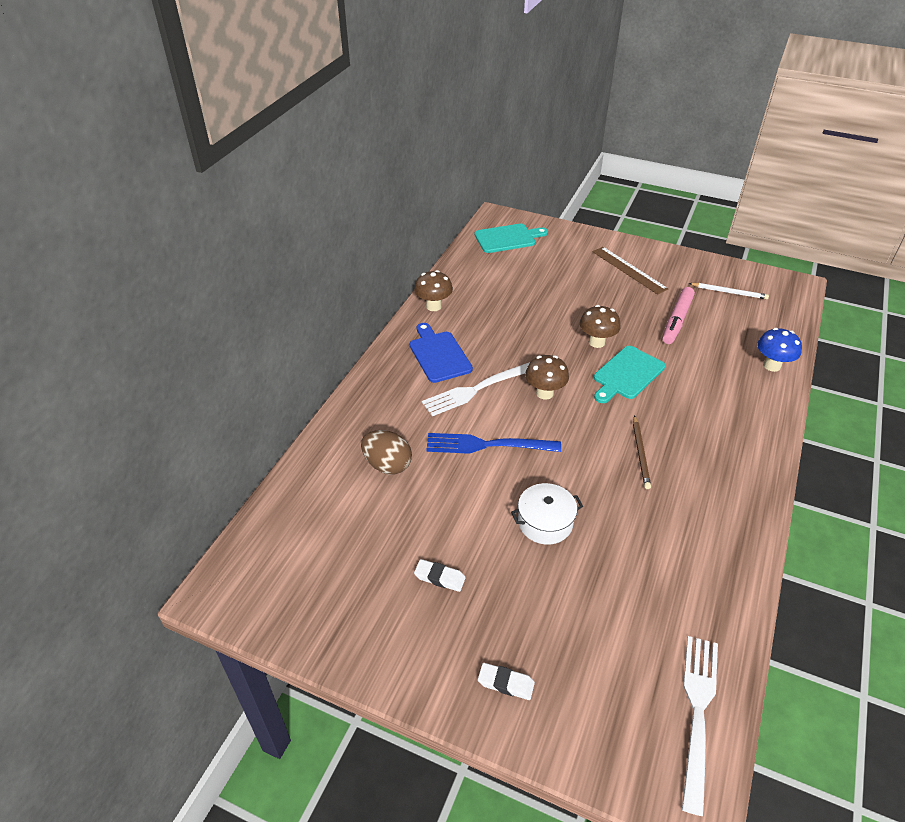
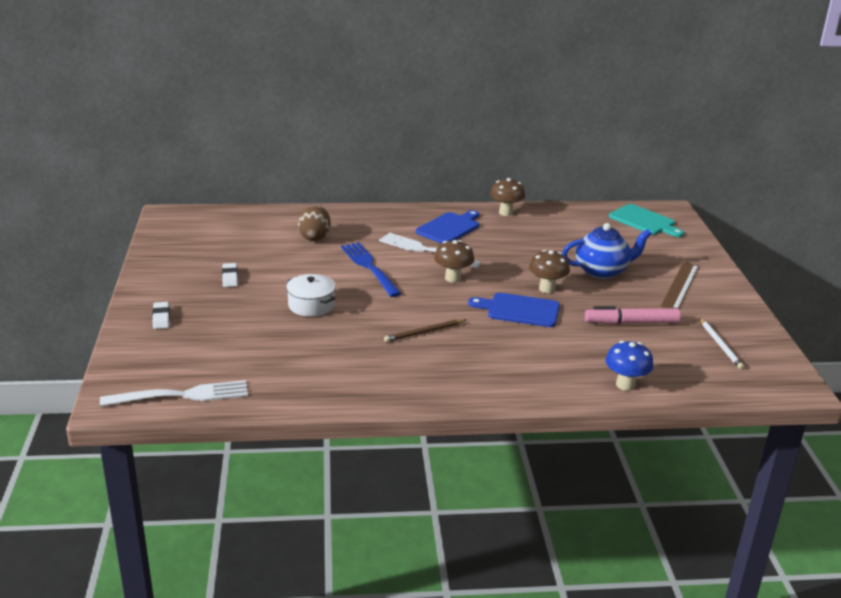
camera: 60 degrees right, 15 degrees down
(582, 298) = (602, 271): none -> blue teapot
(627, 374) = (519, 310): turquoise cutting board -> blue cutting board

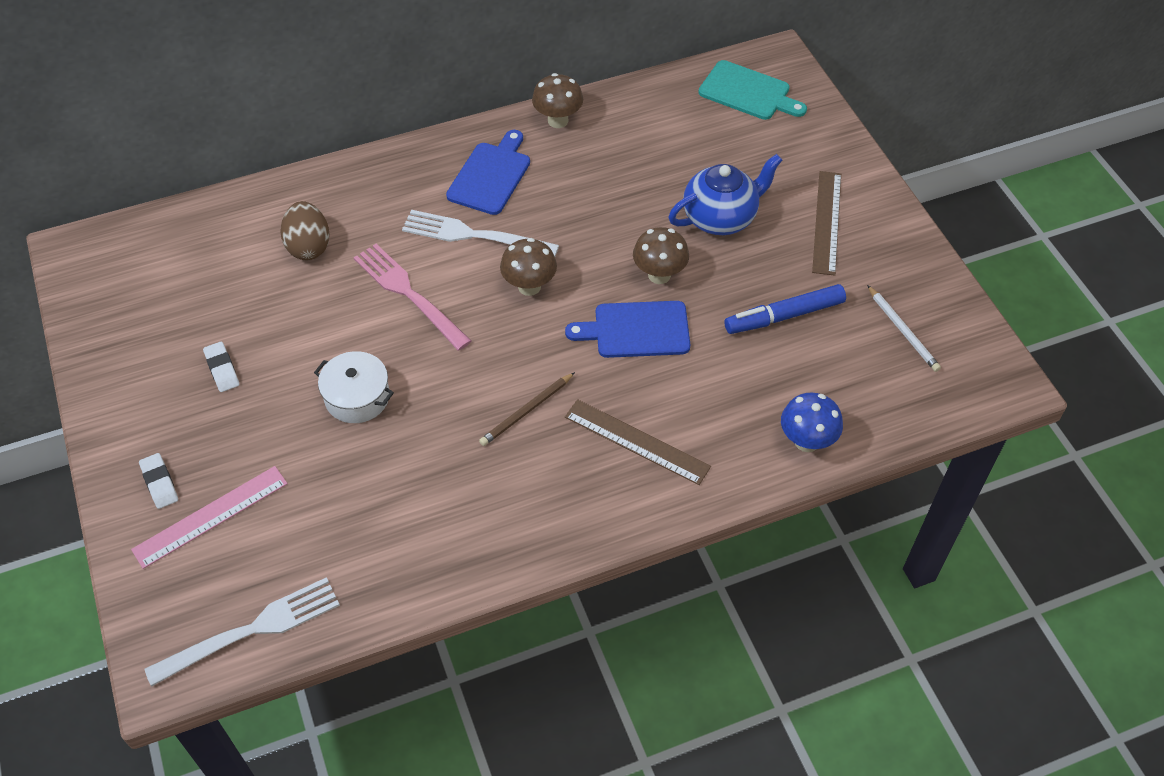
camera: 15 degrees left, 25 degrees up
(185, 339) = (211, 516): none -> pink ruler
(369, 267) = (409, 294): blue fork -> pink fork
(496, 361) = (636, 442): none -> brown ruler
(631, 323) = (784, 316): pink marker -> blue marker

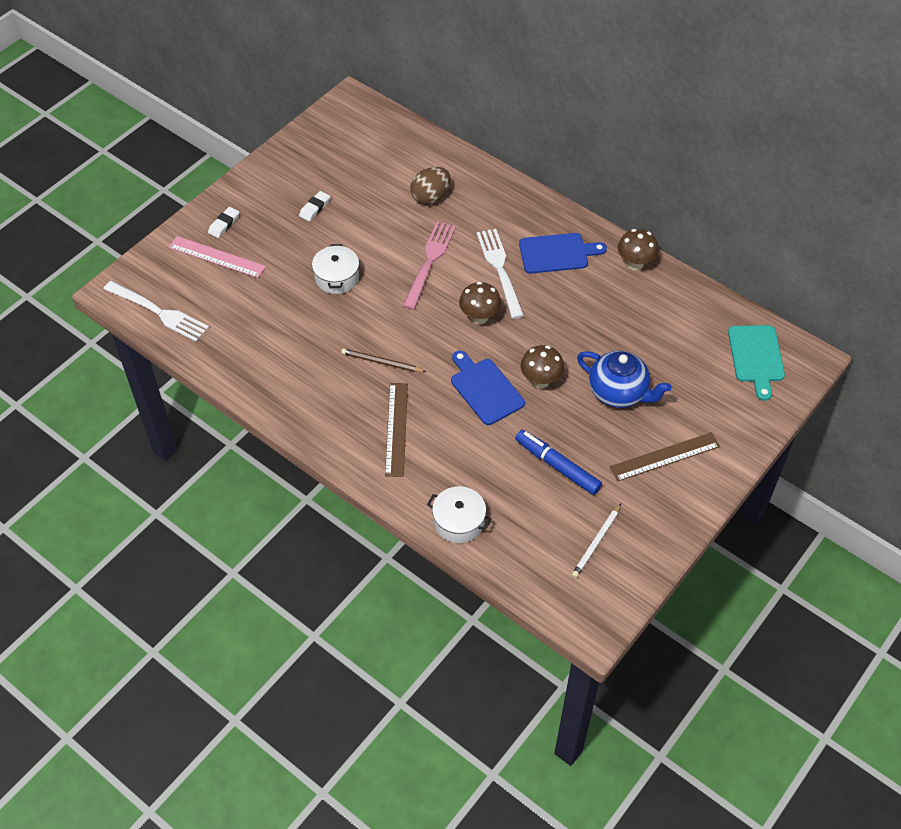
camera: 60 degrees right, 0 degrees up
(806, 441) = (459, 522): blue mushroom -> white pot

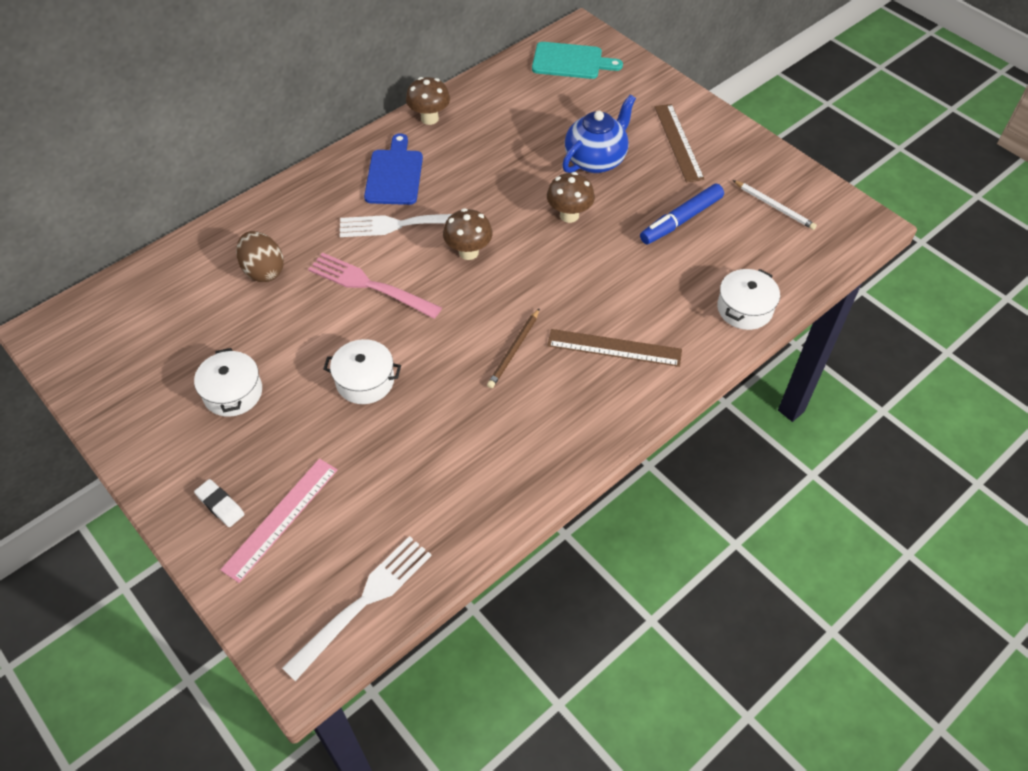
camera: 80 degrees left, 0 degrees up
(314, 208) = (233, 393): white eraser -> white pot
(485, 389) = (572, 262): blue cutting board -> none

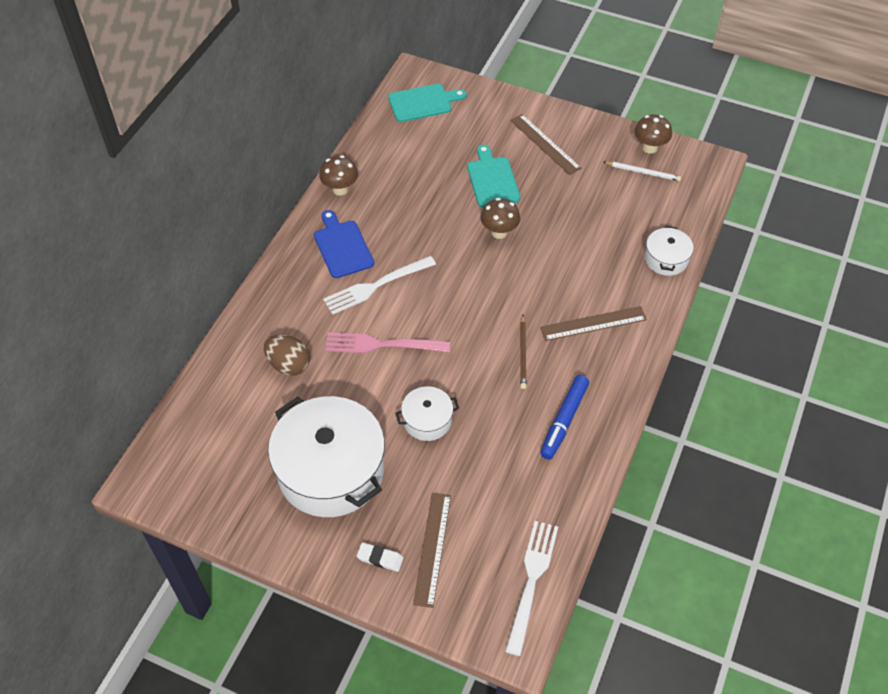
camera: 25 degrees left, 0 degrees up
(233, 393) = (331, 470): white pot -> white pot, size x2.12
(281, 518) = (432, 548): pink ruler -> brown ruler
(468, 252) = (441, 290): brown mushroom -> brown mushroom (649, 148)
(596, 160) = (492, 180): blue teapot -> turquoise cutting board
(681, 220) = (583, 207): blue marker -> blue marker (564, 421)

